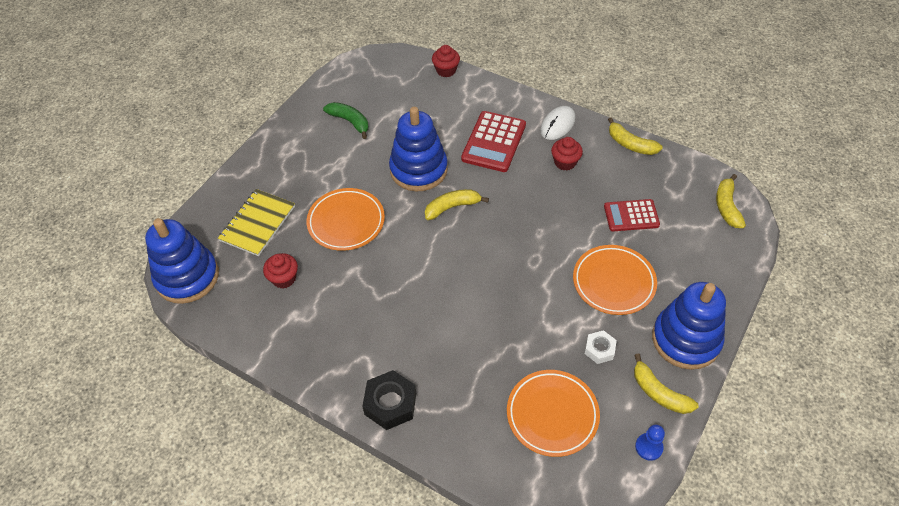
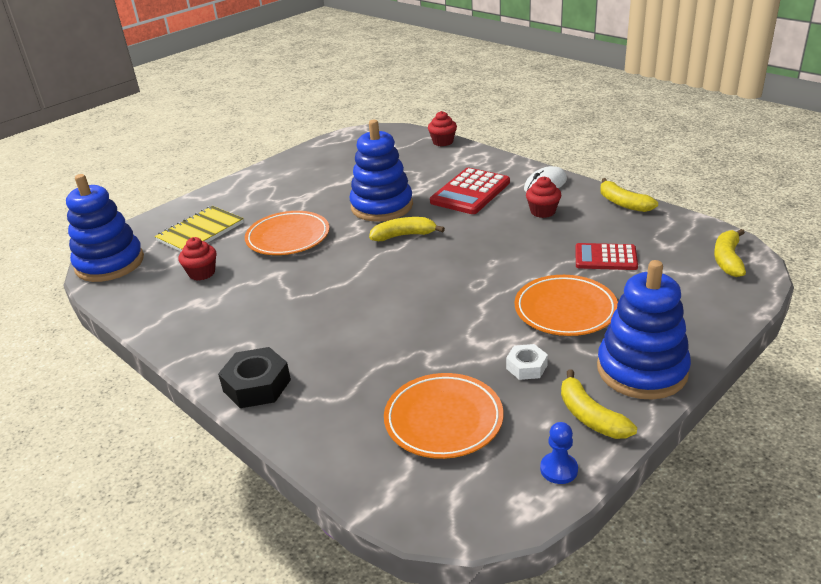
camera: 15 degrees right, 20 degrees down
(350, 122) = (330, 170): green banana -> none

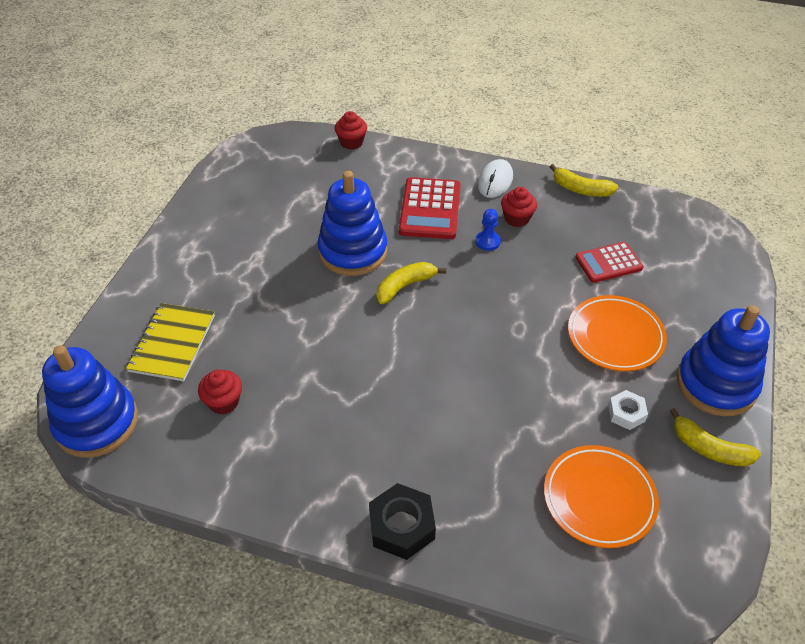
camera: 30 degrees left, 15 degrees up
(288, 238) = (283, 323): orange plate -> none
(558, 469) = (721, 513): blue pawn -> blue pawn (487, 241)
(728, 259) = (705, 237): yellow banana -> none

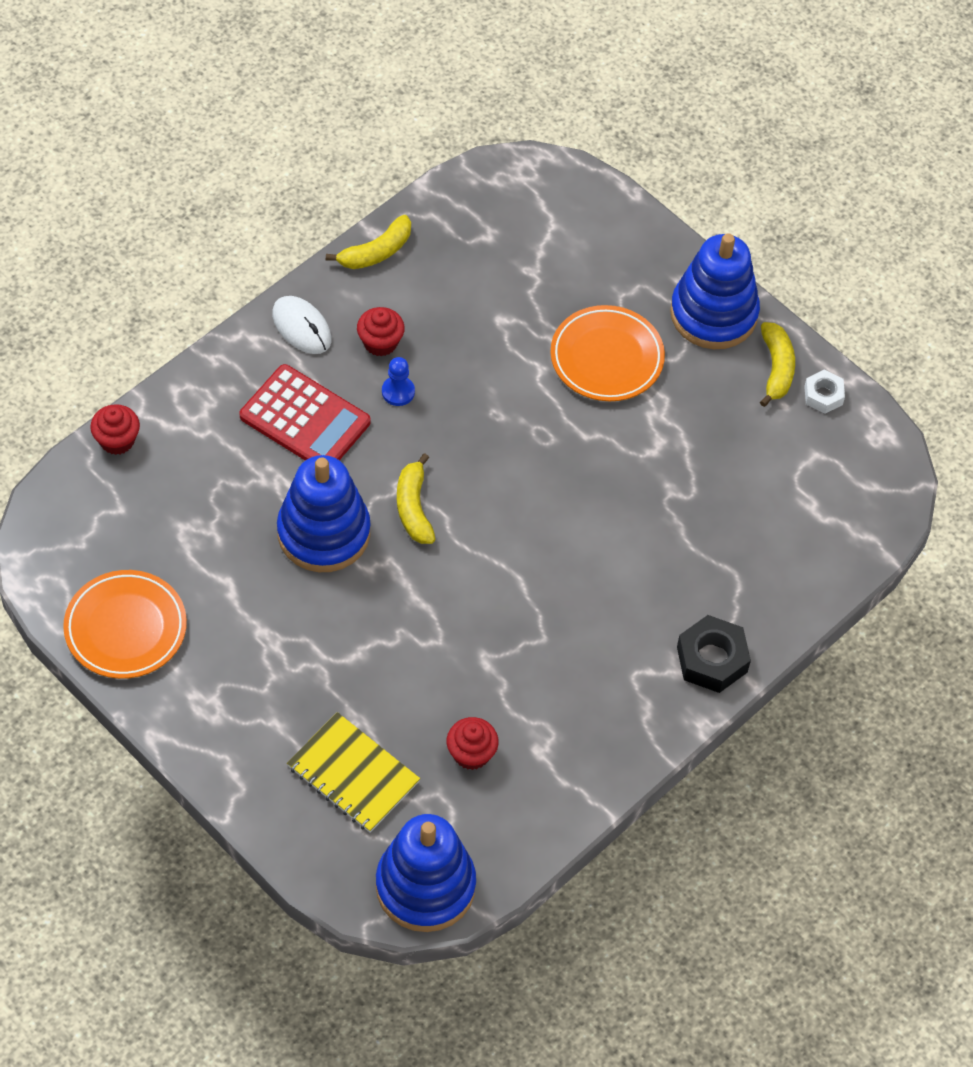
camera: 65 degrees left, 10 degrees up
(599, 498) = (775, 487): orange plate -> orange plate (125, 628)
(608, 263) = (505, 299): red calculator -> none
(626, 413) = (701, 408): white nut -> white nut (823, 395)
(709, 448) = (776, 368): yellow banana -> yellow banana turned 60 degrees counterclockwise

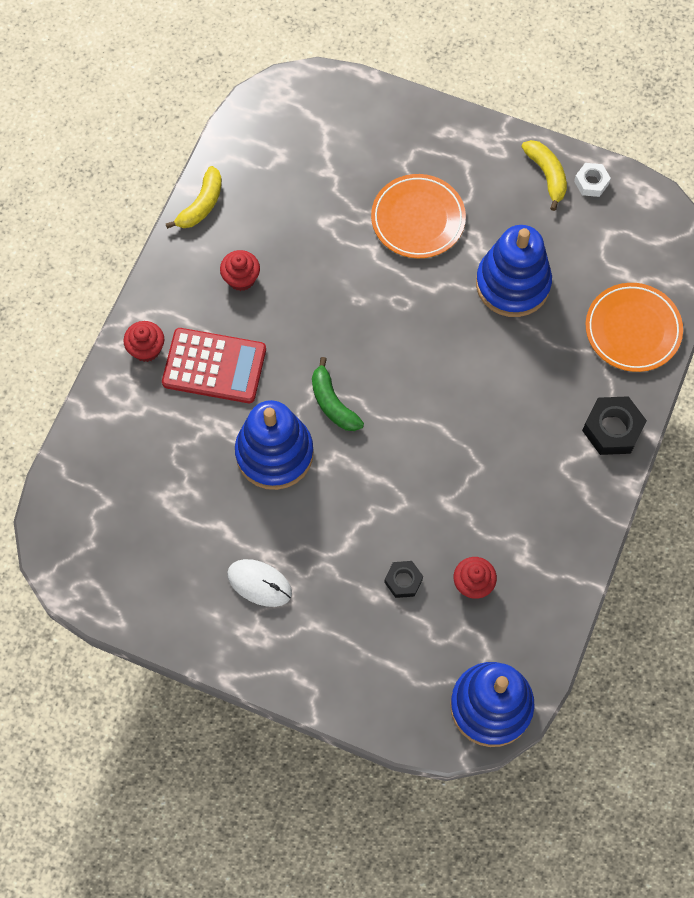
camera: 20 degrees left, 10 degrees up
(117, 440) = (77, 446): red cupcake -> red cupcake (146, 349)
(125, 628) = (160, 599): orange plate -> orange plate (632, 330)
(302, 327) = (174, 291): white mouse -> white mouse (259, 583)
(353, 774) = (393, 640): yellow notebook -> none
(396, 718) = (403, 581): none -> black nut
(398, 392) = (274, 313): blue pawn -> none
(414, 507) = (333, 403): yellow banana -> green banana
(713, 314) = (479, 150): blue stacking toy -> blue stacking toy (512, 284)

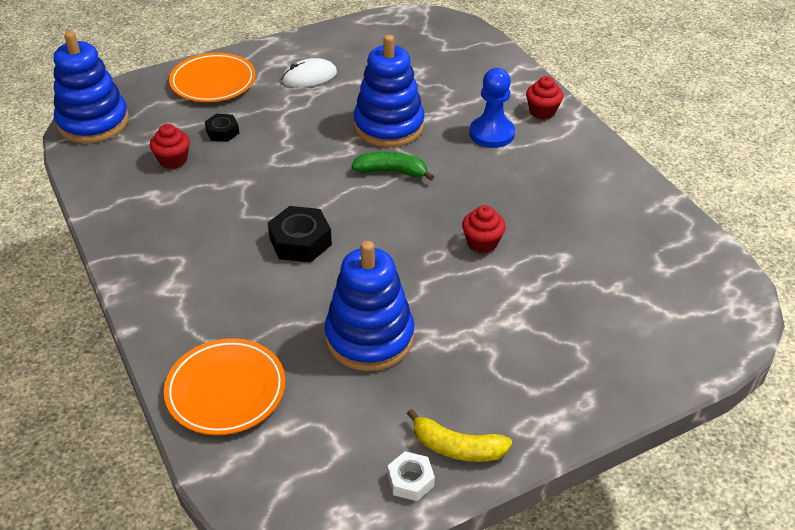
camera: 130 degrees right, 25 degrees down
(201, 205) = (650, 197): yellow banana -> none
(214, 366) = (491, 134): red calculator -> blue pawn
(241, 278) = (555, 183): red cupcake -> red cupcake (482, 243)
(418, 219) = (505, 316): orange plate -> orange plate (213, 82)
(612, 429) = (166, 309): black nut -> black nut (300, 241)

